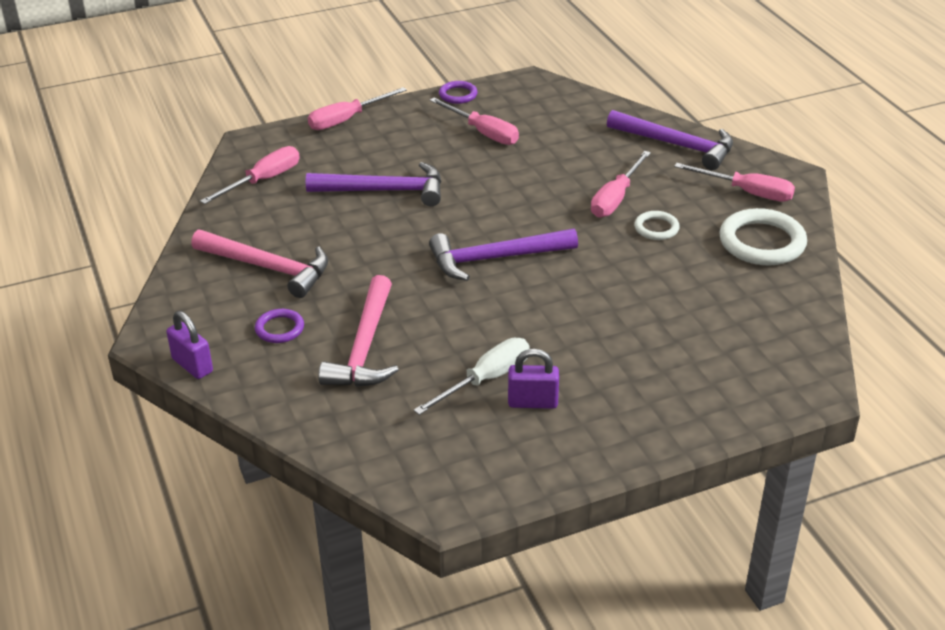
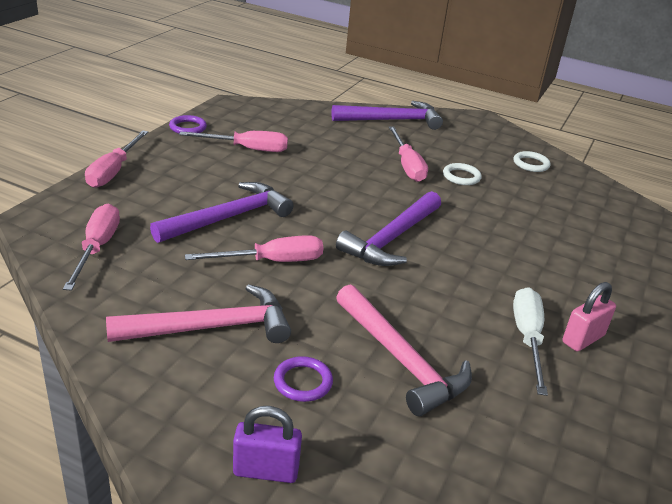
camera: 45 degrees left, 5 degrees down
(532, 402) = (583, 339): purple padlock -> pink padlock
(747, 192) = (475, 137): pink screwdriver -> pink screwdriver (272, 261)
(762, 242) = (531, 164): white ring -> white ring, size x0.53

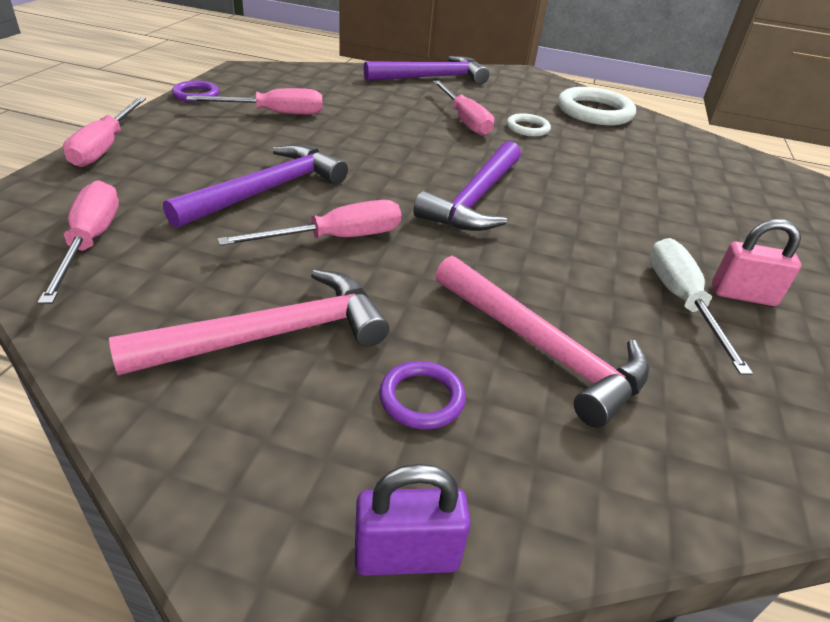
camera: 10 degrees left, 5 degrees up
(531, 164) = (594, 112): white ring -> white ring, size x1.89
(583, 339) = (743, 295): pink padlock -> pink padlock turned 60 degrees clockwise

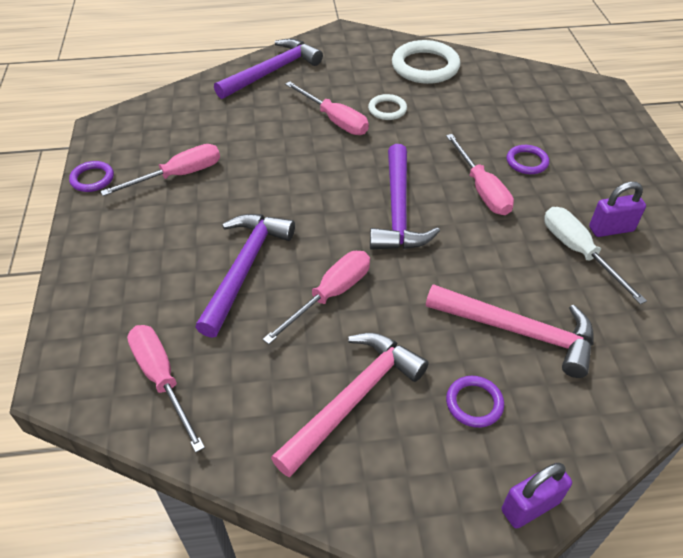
camera: 20 degrees left, 10 degrees up
(105, 147) = (76, 276): pink screwdriver -> pink screwdriver (481, 189)
(664, 207) = (527, 162): none -> purple ring
(743, 295) = (611, 229): pink padlock -> purple padlock

